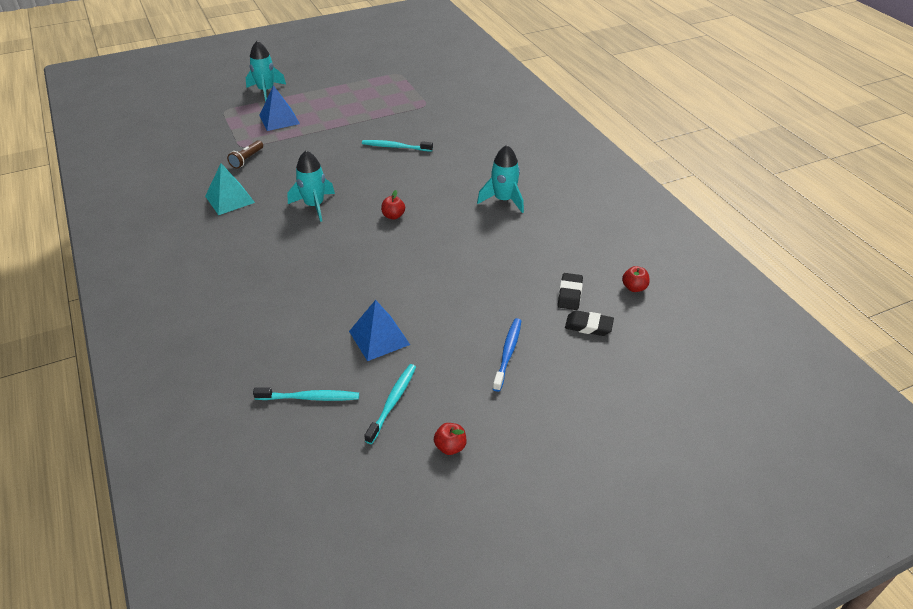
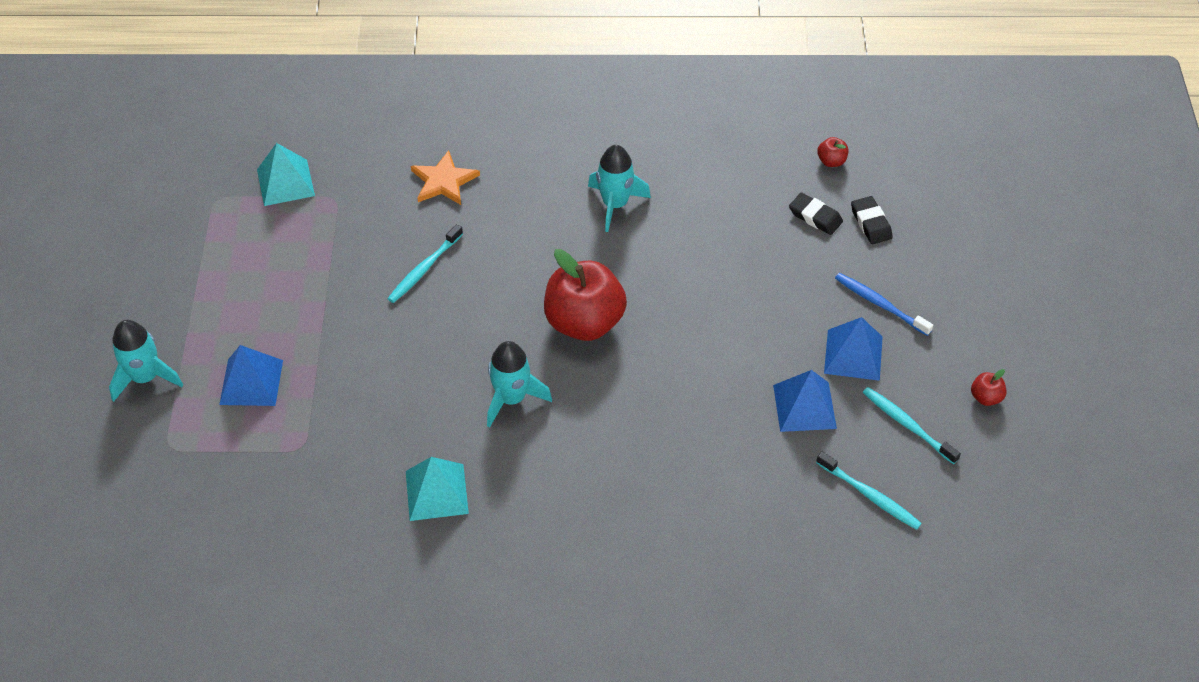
camera: 65 degrees left, 10 degrees up
(247, 159) = (342, 449): brown flashlight -> none
(310, 398) = (870, 496): turquoise toothbrush -> turquoise toothbrush turned 105 degrees clockwise
(393, 216) = (584, 322): red apple -> red apple, size x2.45
(426, 88) = (285, 182): none -> turquoise pyramid
(446, 351) = (853, 354): none -> blue pyramid
(468, 134) = (443, 181): none -> orange star
(588, 326) = (870, 223): black eraser -> black eraser turned 60 degrees counterclockwise

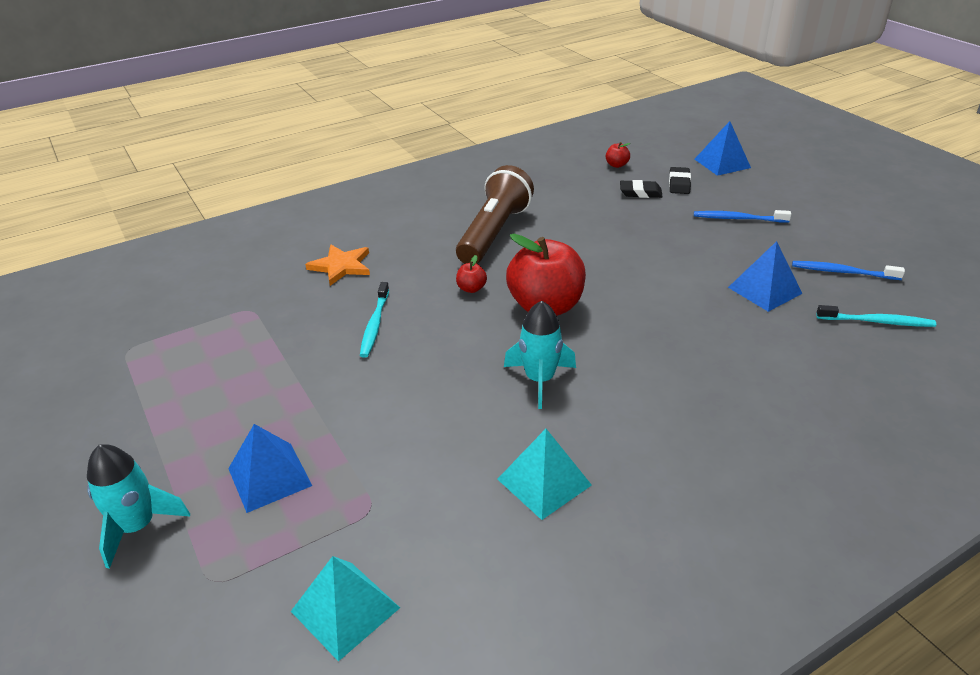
camera: 30 degrees left, 15 degrees down
(285, 182) = (192, 315): turquoise pyramid -> turquoise pyramid (345, 609)
(615, 204) = (494, 233): turquoise rocket -> brown flashlight
(853, 354) = (757, 250): blue pyramid -> blue pyramid (722, 163)
(870, 223) = (679, 184): black eraser -> black eraser turned 60 degrees clockwise
(907, 424) = (842, 272): turquoise toothbrush -> blue toothbrush
(986, 397) = (866, 238): red apple -> red apple (471, 288)

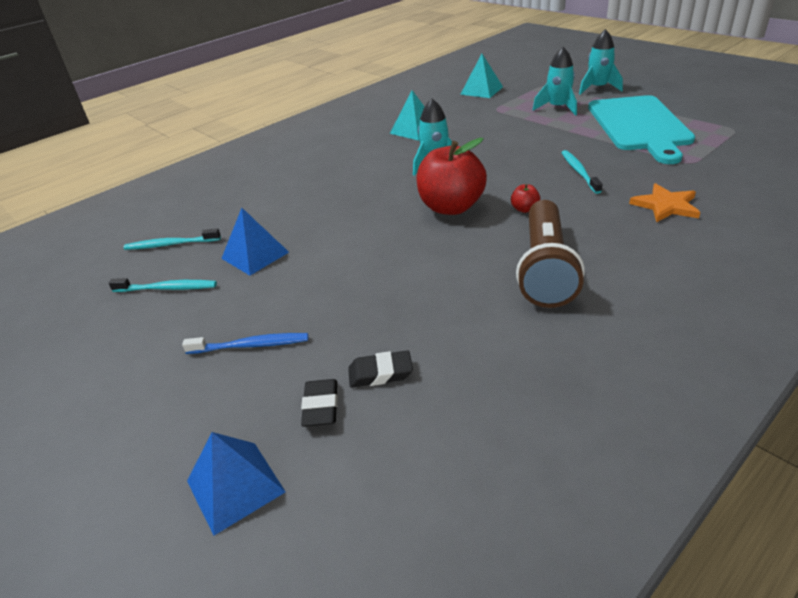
camera: 170 degrees right, 0 degrees up
(215, 390) = (639, 125): none -> turquoise cutting board
(269, 476) = (557, 108): blue pyramid -> turquoise rocket
(616, 165) = (428, 441): red apple -> none
(842, 272) = (167, 288): blue toothbrush -> turquoise toothbrush

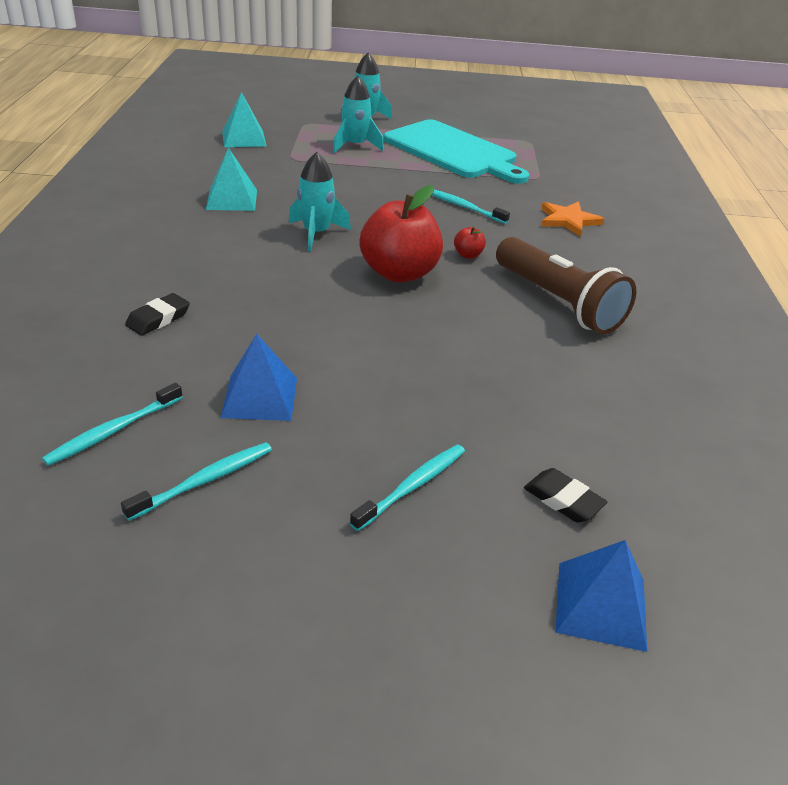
camera: 50 degrees left, 0 degrees up
(251, 345) = (413, 486): blue toothbrush -> turquoise toothbrush
(380, 373) = (566, 446): black eraser -> black eraser (158, 319)

